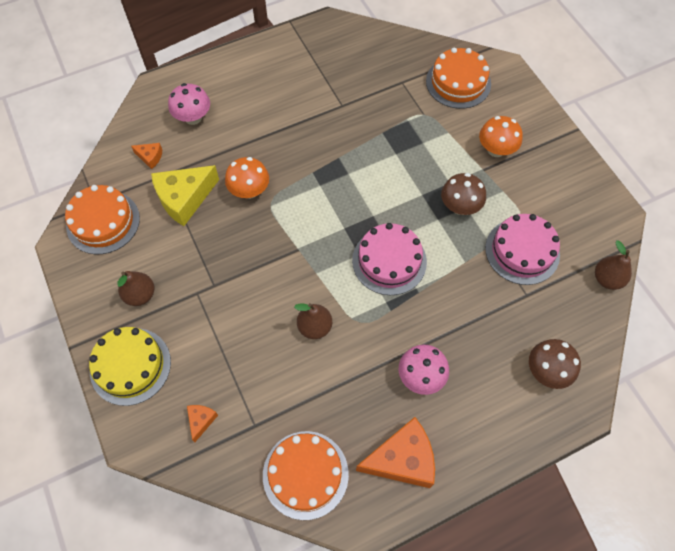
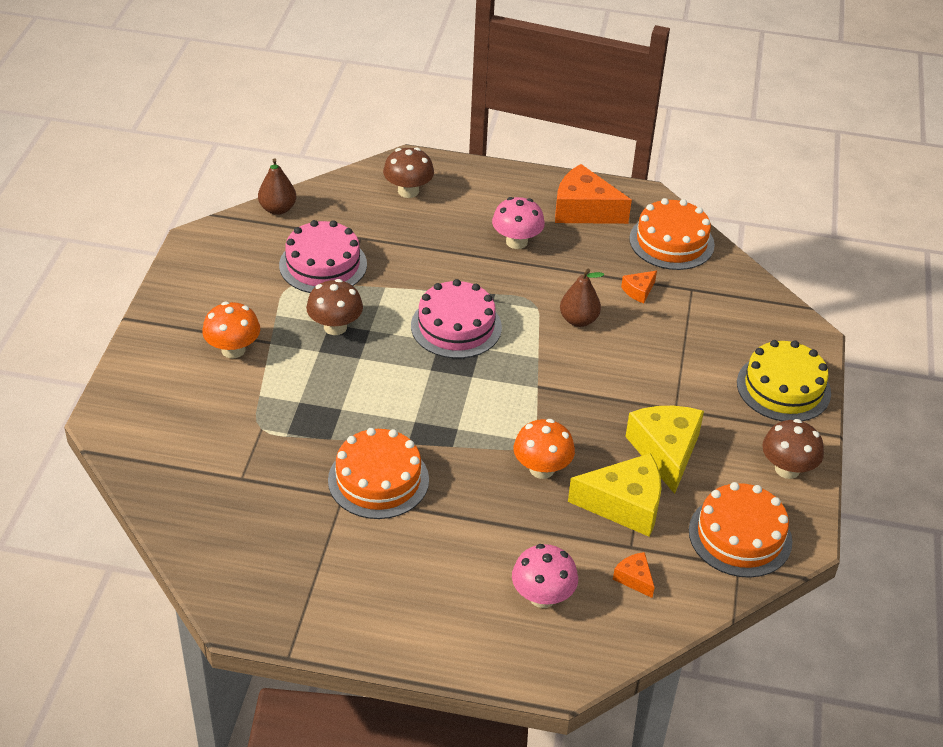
camera: 145 degrees left, 20 degrees down
(95, 292) = (787, 469): none -> brown mushroom
(140, 295) = (738, 439): brown pear -> none
(183, 253) = (665, 452): none -> yellow cheese
(201, 420) = (738, 316): orange cheese -> orange cheese (639, 291)
(458, 82) = (179, 436): orange cake -> orange cake (378, 480)

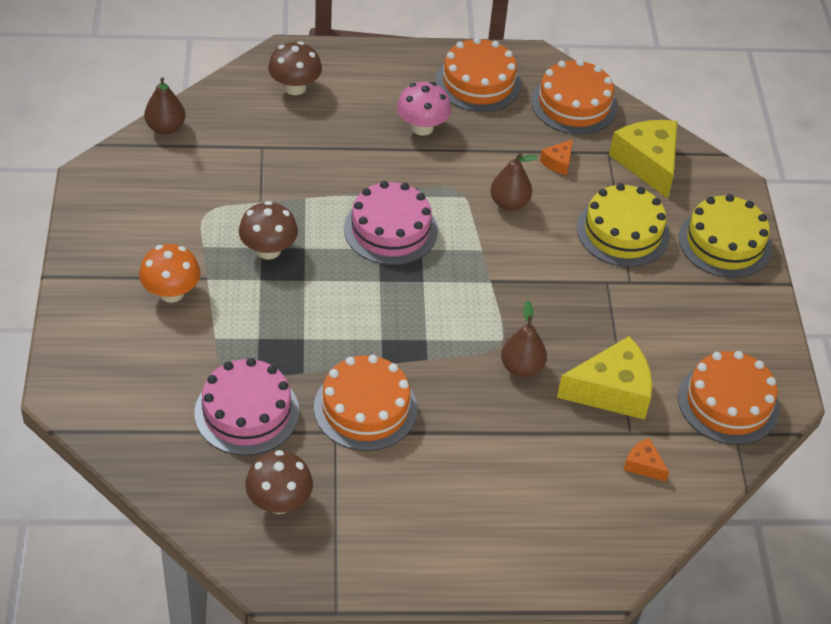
camera: 15 degrees left, 5 degrees up
(323, 265) = (233, 183): pink cake -> pink cake (247, 412)
(542, 469) = (521, 368): orange mushroom -> brown pear
(542, 596) = (562, 500): pink mushroom -> none
(584, 210) = (478, 82): orange cheese -> orange cake
(665, 452) = (634, 328): yellow cheese -> yellow cheese (647, 163)
(683, 362) = (623, 232): none -> yellow cake
(787, 469) = (752, 326): brown mushroom -> brown mushroom (279, 502)

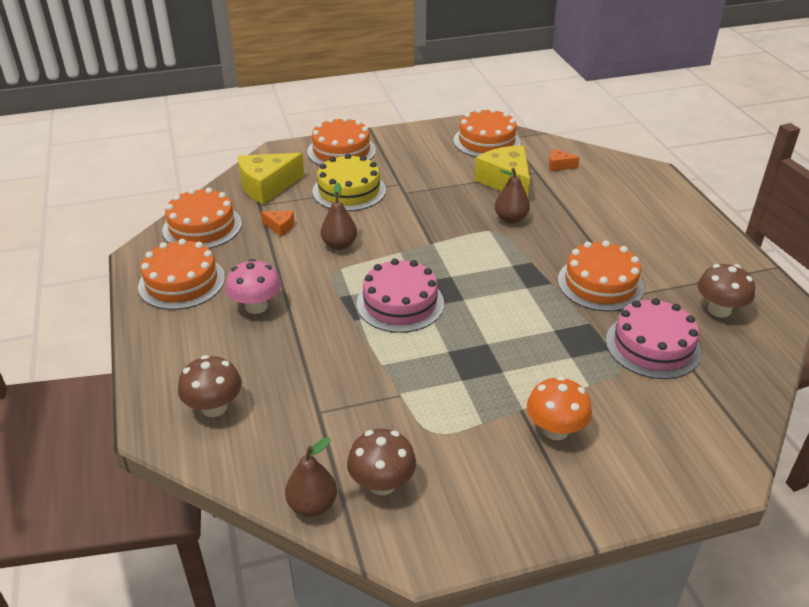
camera: 100 degrees left, 10 degrees down
(268, 250) = (463, 374): brown mushroom -> brown mushroom (382, 483)
(643, 465) = (559, 165): orange cheese -> orange cheese turned 75 degrees clockwise
(724, 243) = (341, 151): yellow cake -> orange cake

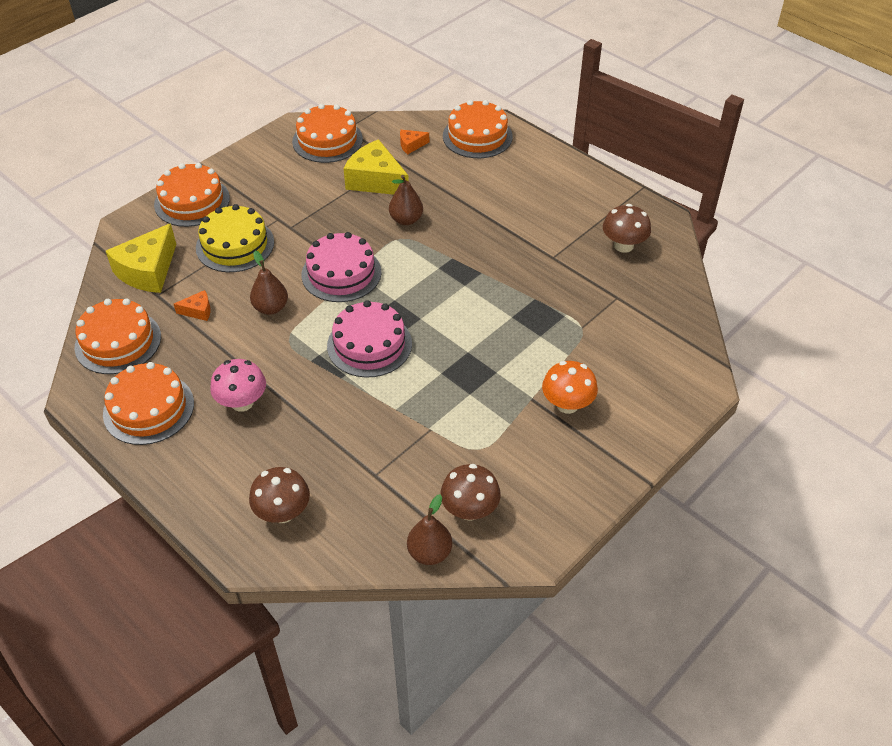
camera: 30 degrees left, 10 degrees up
(600, 283) = (521, 257): orange cake -> orange cake (477, 136)
(653, 346) = (594, 299): pink cake -> pink cake (341, 273)

